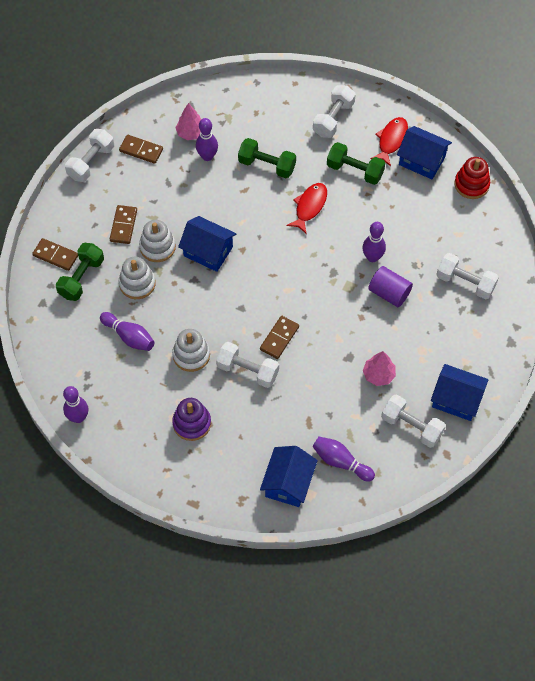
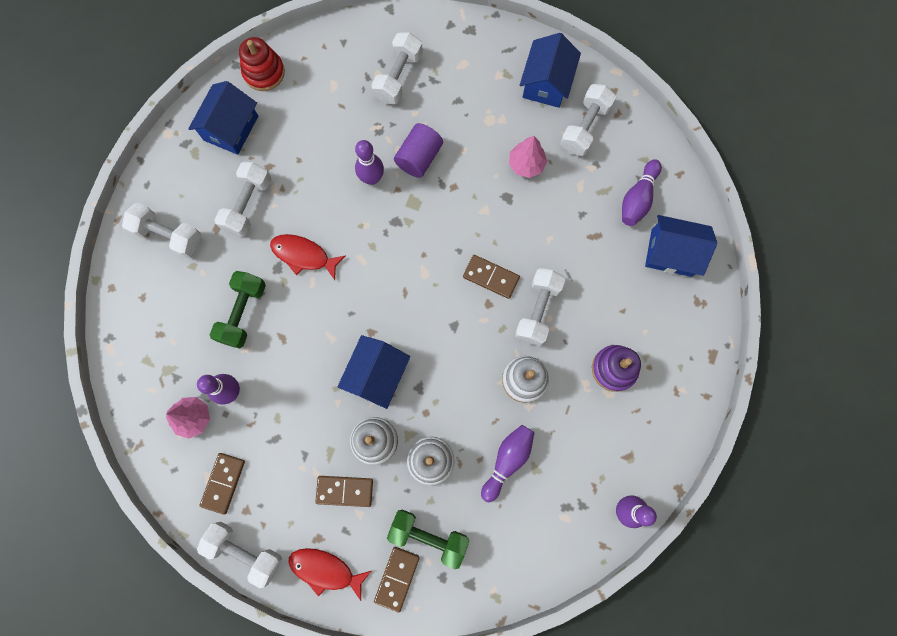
camera: 95 degrees left, 15 degrees up
(355, 170) = (248, 205): green dumbbell -> white dumbbell
(391, 140) = (201, 164): red fish -> red fish (325, 570)

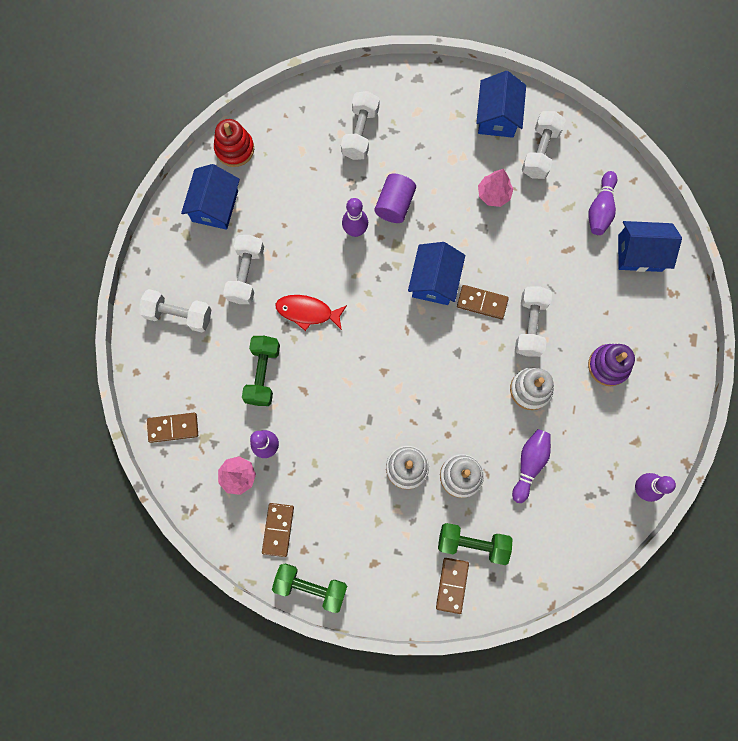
camera: 10 degrees left, 0 degrees up
(245, 551) = (311, 586): white dumbbell -> green dumbbell
(325, 570) = (387, 589): red fish -> none
(345, 490) = (389, 516): brown domino -> brown domino (173, 427)
(377, 375) = (396, 408): blue house -> blue house (434, 280)

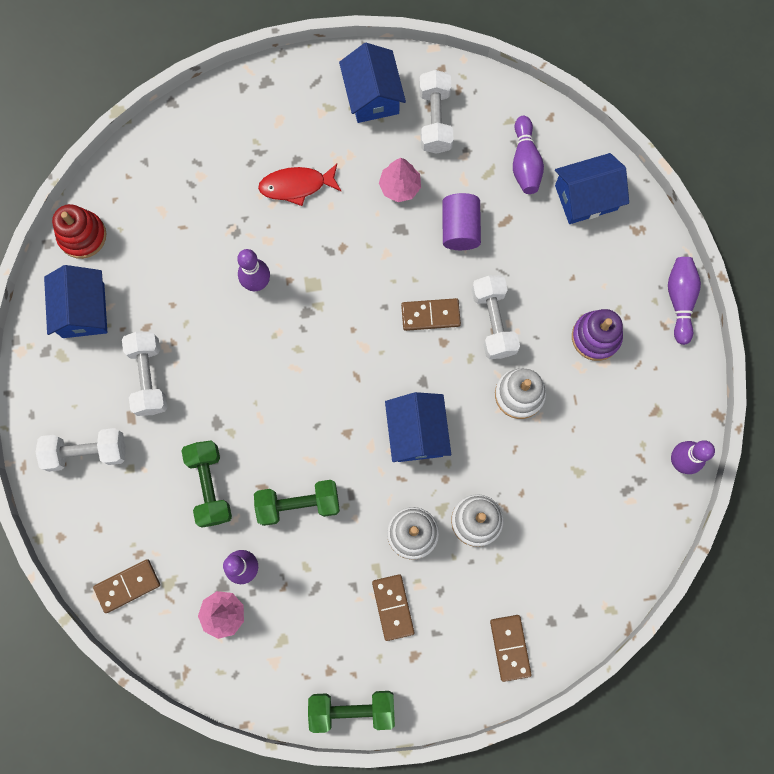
camera: 20 degrees left, 0 degrees up
(278, 529) = (291, 658): brown domino -> brown domino (393, 607)
(307, 312) = (236, 396): red fish -> red fish (296, 186)
(360, 133) = (222, 167): white dumbbell -> none
(394, 204) = (291, 237): purple cylinder -> purple cylinder (460, 228)
(434, 280) = (368, 309): blue house -> blue house (417, 432)
(472, 543) = (516, 592): green dumbbell -> green dumbbell (298, 504)
(529, 464) = (547, 479): purple bowling pin -> purple bowling pin (679, 300)

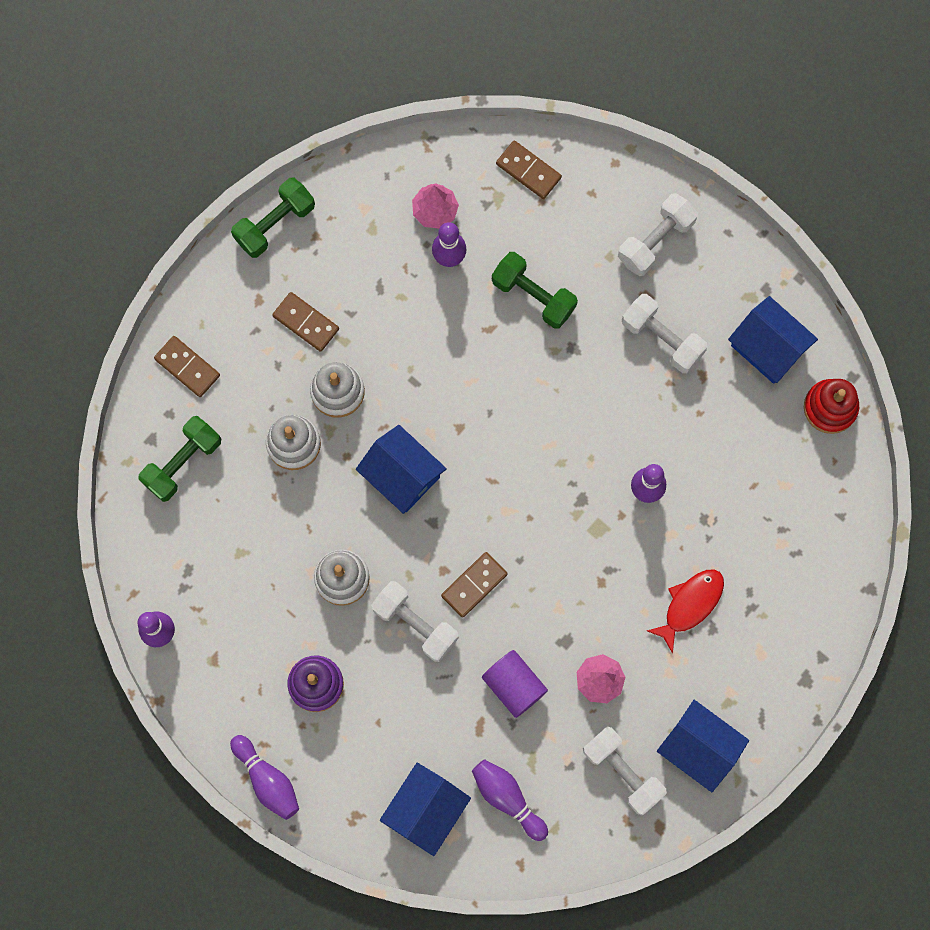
camera: 140 degrees right, 0 degrees up
(127, 586) = (528, 171): brown domino -> brown domino turned 75 degrees counterclockwise
(298, 504) = (449, 339): green dumbbell -> green dumbbell (183, 463)

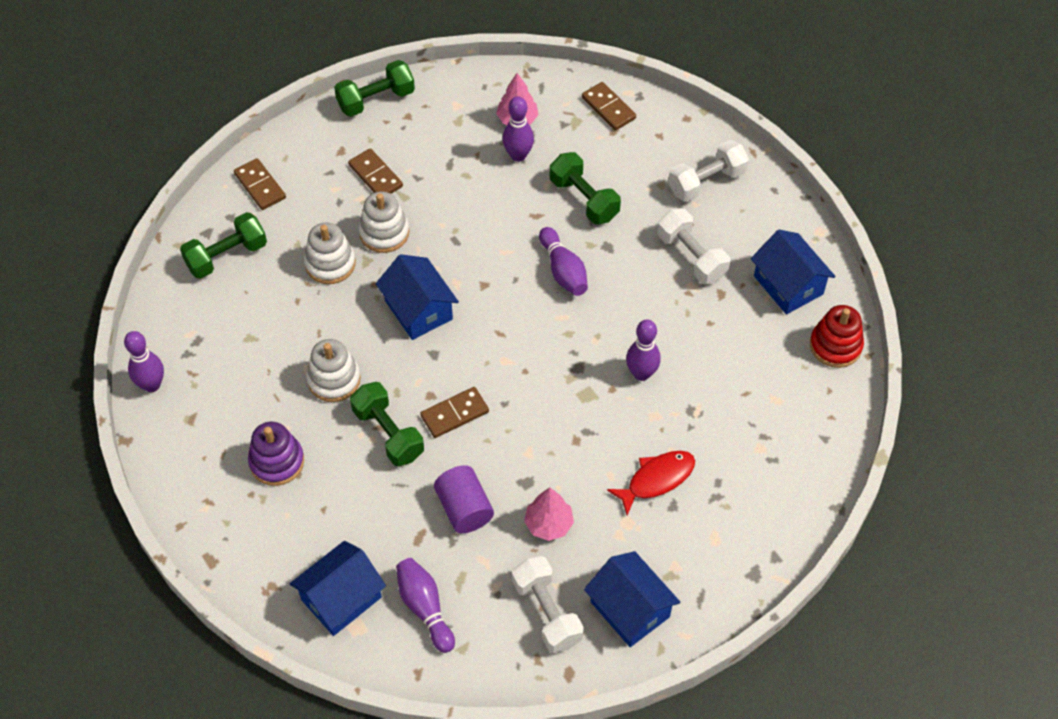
camera: 15 degrees right, 20 degrees down
(267, 780) = (199, 533): purple bowling pin -> purple bowling pin (563, 270)
(415, 624) = (388, 433): white dumbbell -> green dumbbell

